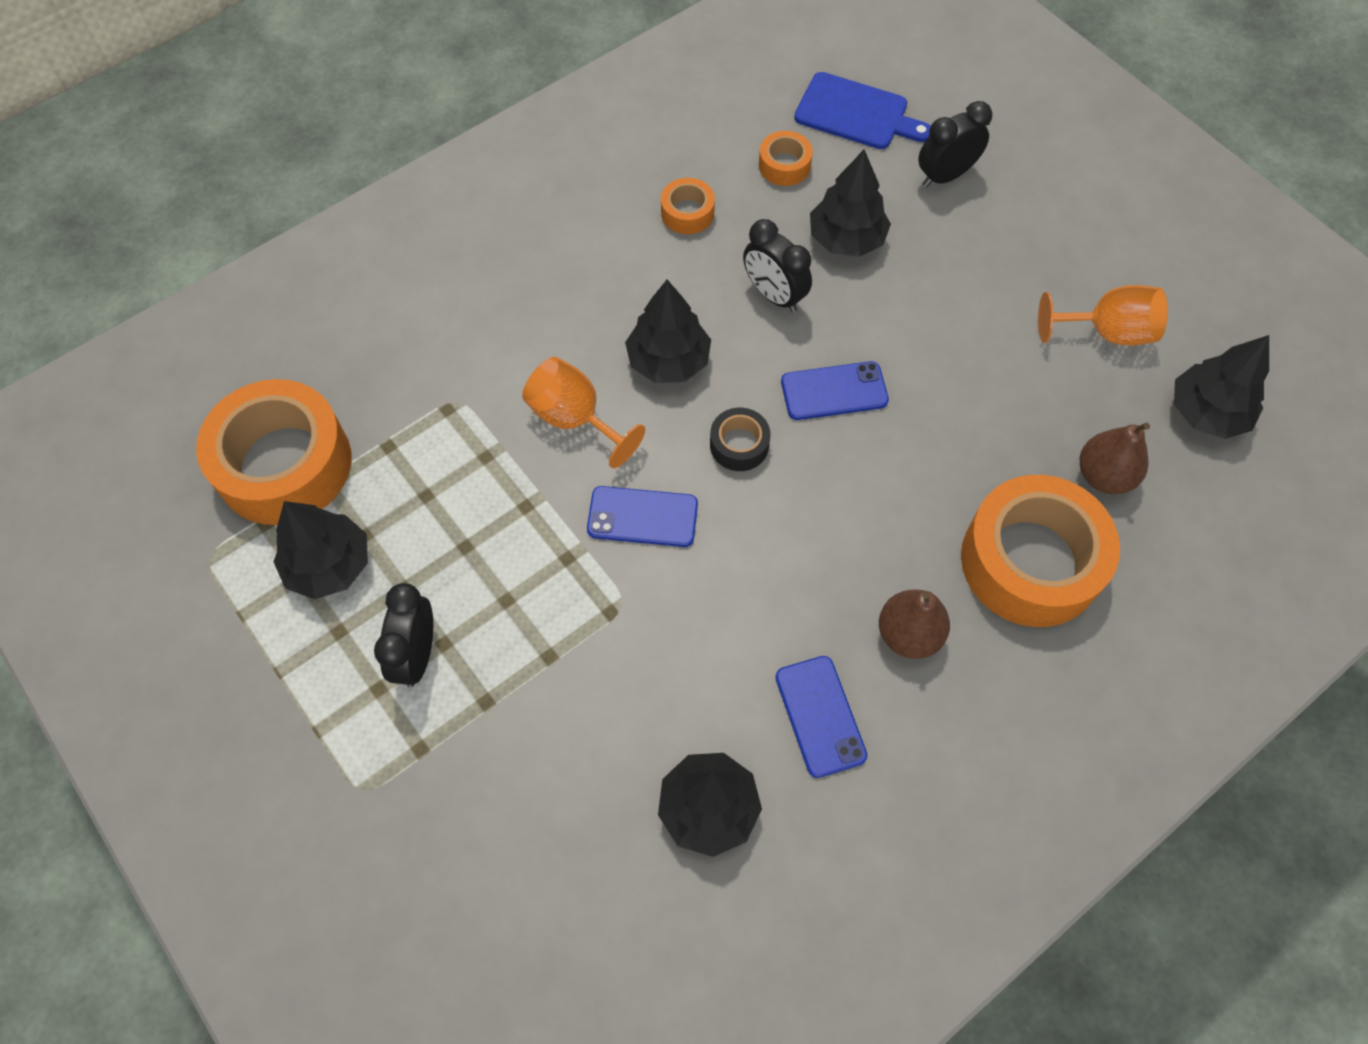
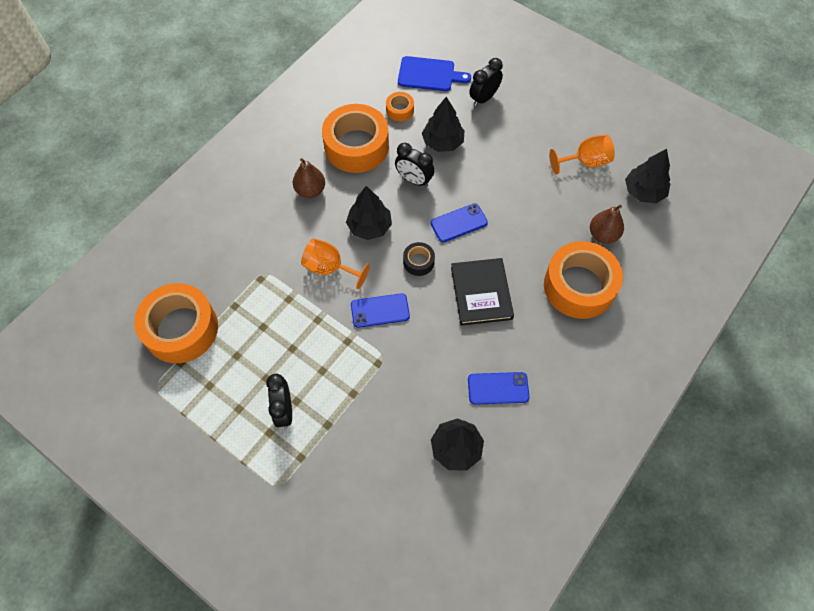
camera: 15 degrees left, 0 degrees up
(329, 565) = (222, 376): black tree -> none
(687, 213) = (356, 146): orange tape -> orange tape, size x2.24
(820, 716) = (498, 388): blue phone -> blue phone turned 60 degrees counterclockwise
(839, 529) = (481, 293): none -> black book
(908, 634) = (530, 337): brown pear -> brown pear (310, 190)

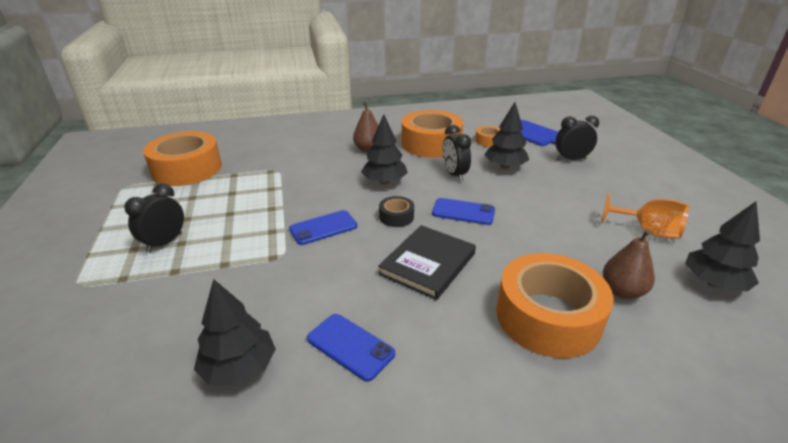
camera: 40 degrees right, 30 degrees down
(330, 268) = (323, 188): orange goblet -> none
(380, 310) = (323, 228): blue phone -> blue phone turned 60 degrees counterclockwise

